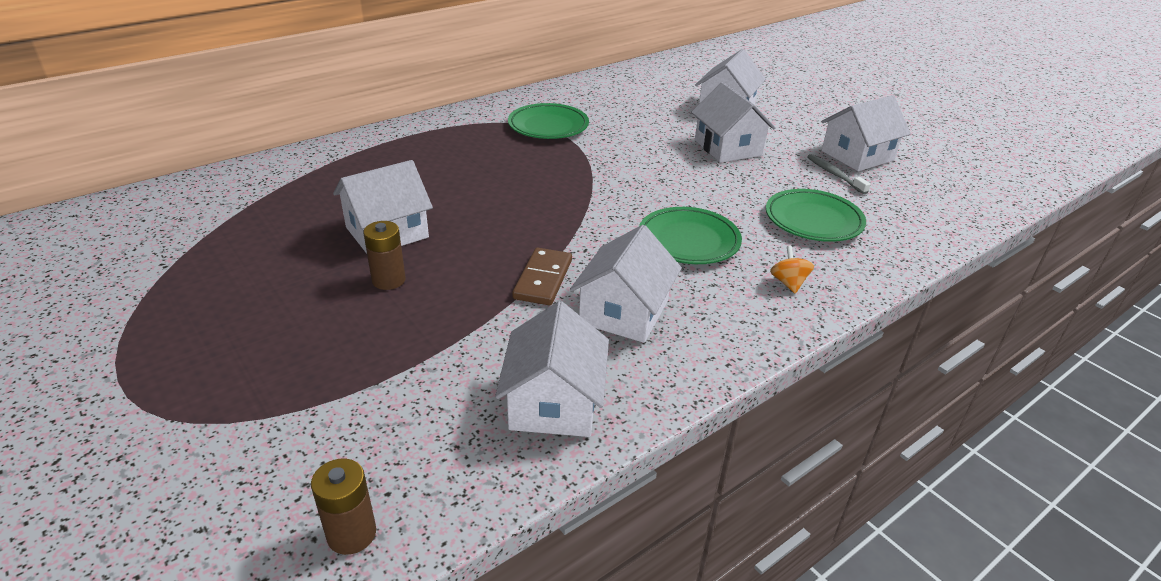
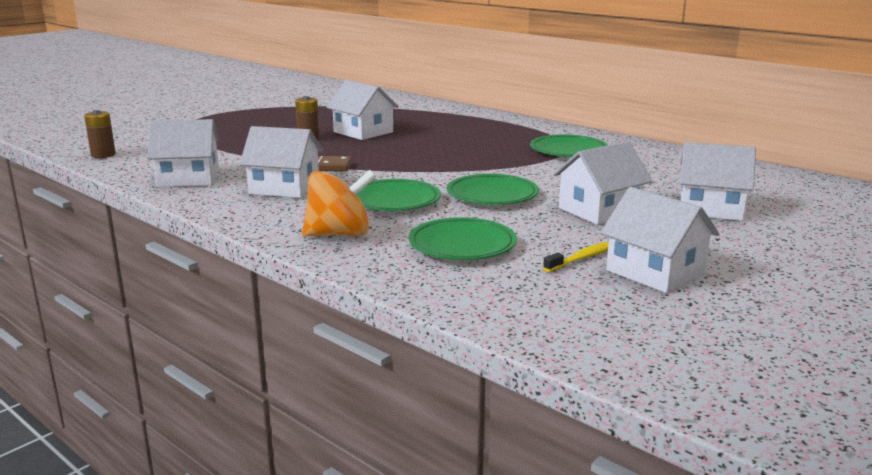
camera: 80 degrees right, 15 degrees down
(679, 186) = (492, 195): none -> green plate
(788, 283) = (339, 234): orange spinning top -> orange spinning top, size x2.04
(834, 174) = (584, 257): grey toothbrush -> yellow toothbrush

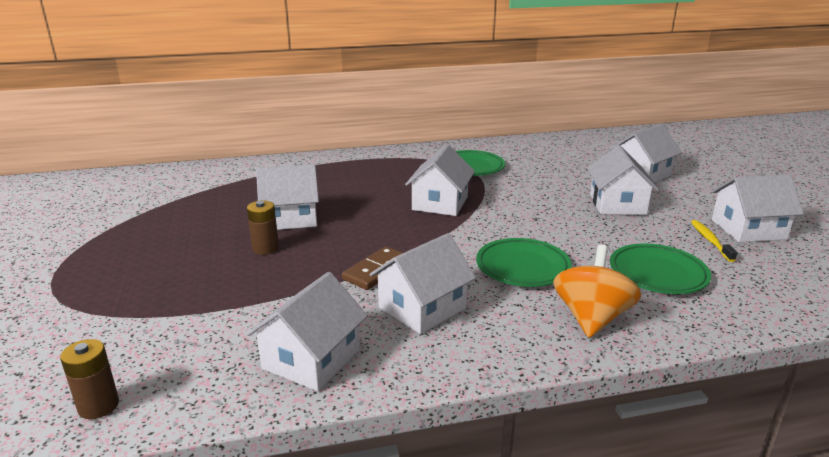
camera: 55 degrees left, 5 degrees up
(468, 158) = (440, 203): none -> white house
(492, 195) = (548, 225): green plate -> none

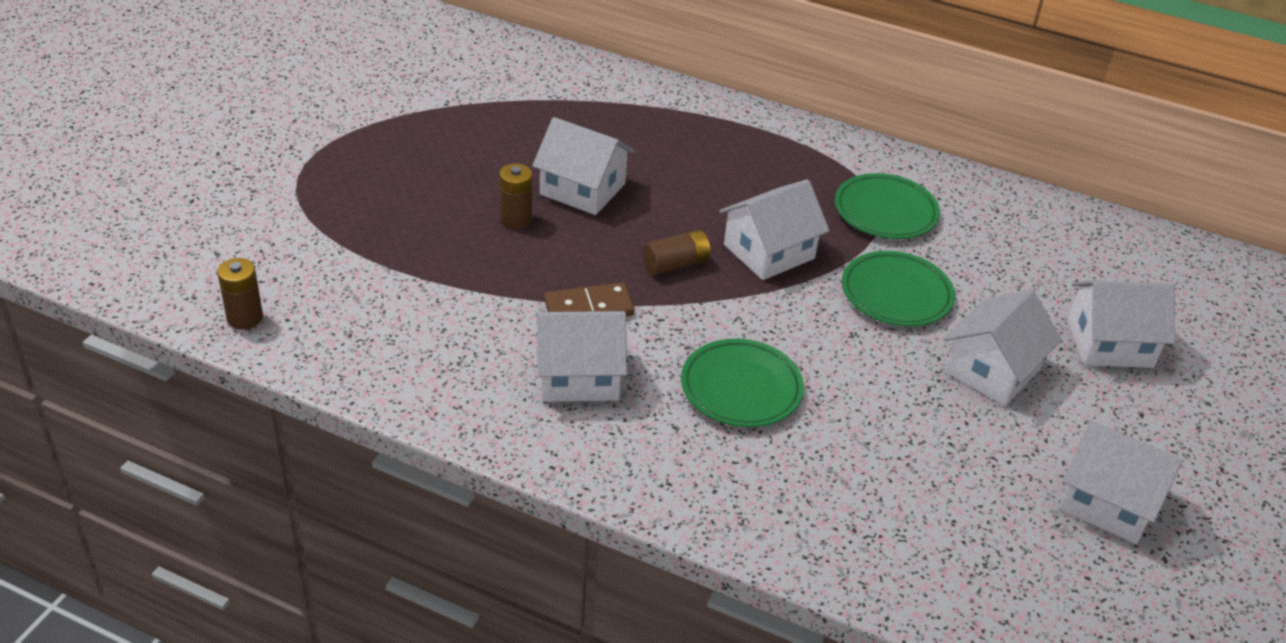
camera: 35 degrees right, 15 degrees up
(311, 359) = (428, 370): white house -> none
(398, 229) = (676, 264): none -> brown battery
(591, 318) = (724, 485): orange spinning top -> none
(658, 273) = (880, 484): green plate -> green plate (896, 294)
(710, 241) = (1024, 486): yellow toothbrush -> none

